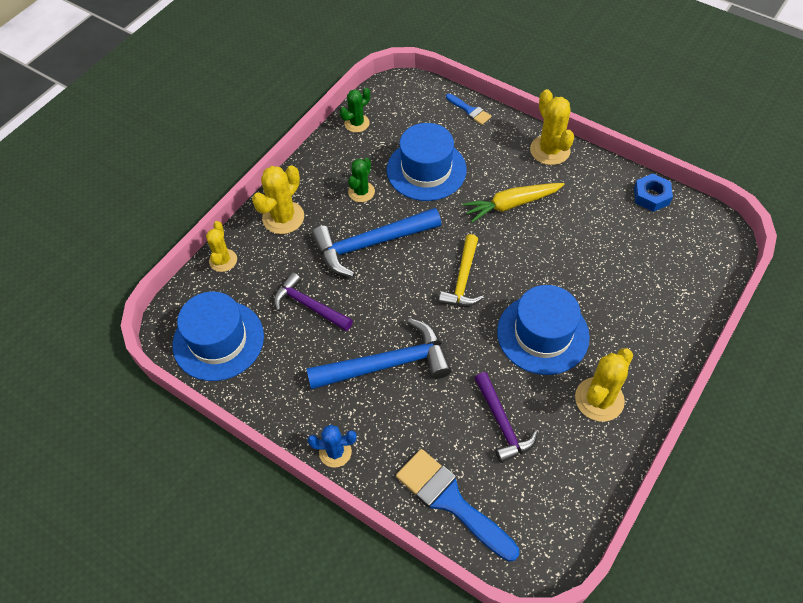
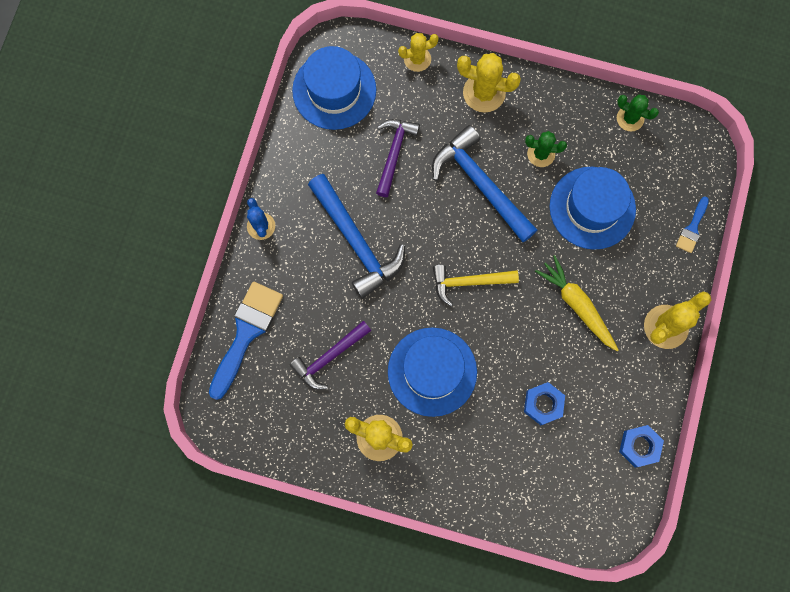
camera: 70 degrees right, 20 degrees up
(597, 254) = (543, 404): none -> blue nut

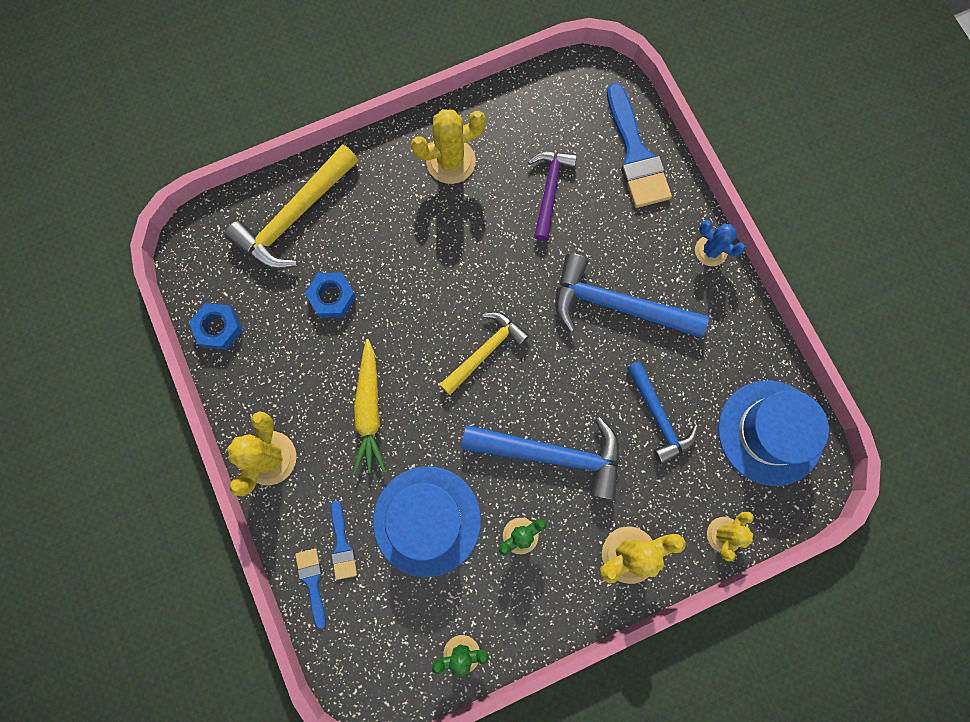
camera: 140 degrees right, 0 degrees up
(394, 153) = (658, 417): purple hammer -> blue hammer
(432, 371) = (452, 248): blue hat -> none
(526, 488) = (294, 217): none -> yellow hammer
(577, 305) = (369, 411): yellow carrot -> yellow carrot turned 75 degrees clockwise
(657, 235) = (342, 545): none -> blue brush

